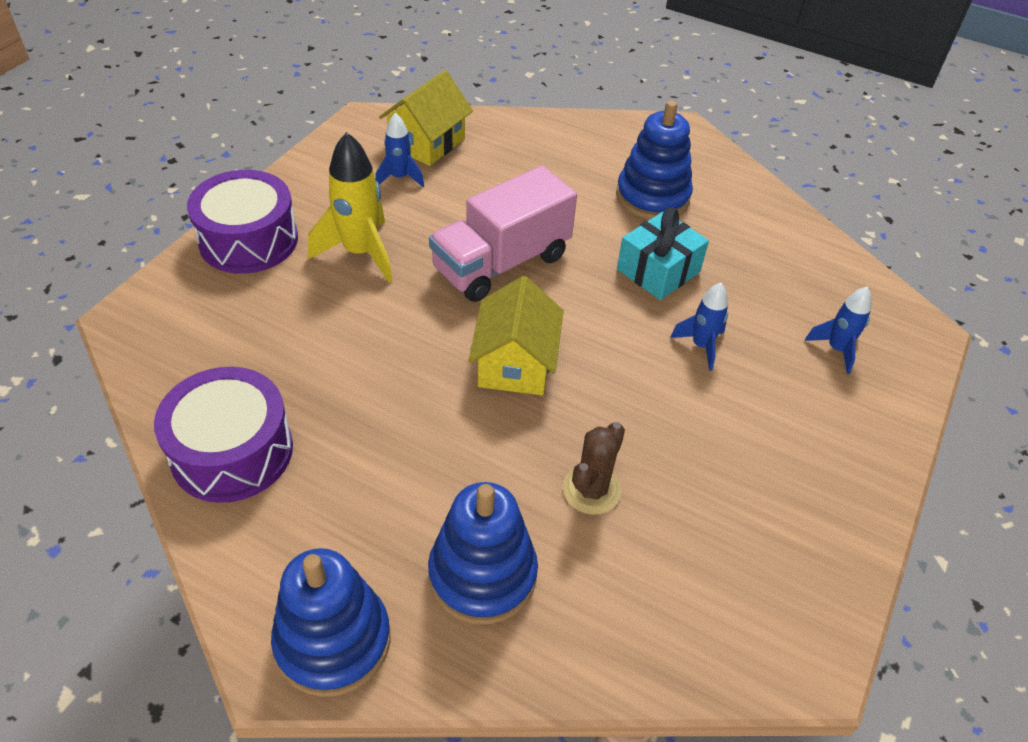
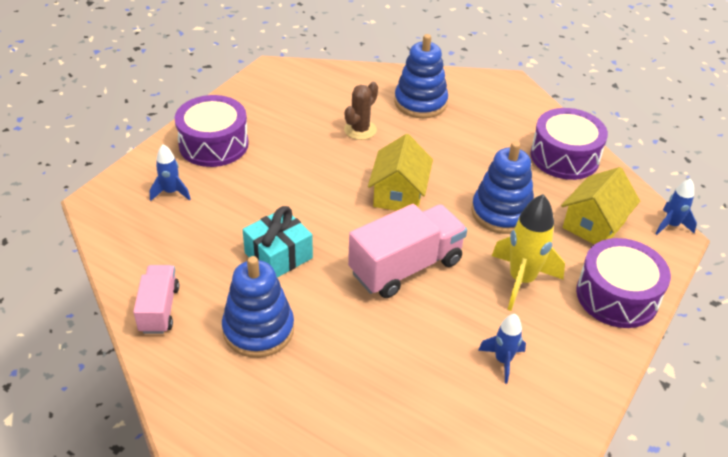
camera: 175 degrees left, 5 degrees down
(333, 641) = (488, 87): blue stacking toy -> blue stacking toy (501, 213)
(427, 143) = (481, 409): yellow house -> yellow house (594, 224)
(701, 346) = (267, 199): blue rocket -> blue rocket (671, 225)
(763, 211) = (159, 309): none -> pink truck
(824, 440) = (213, 144): none -> purple drum

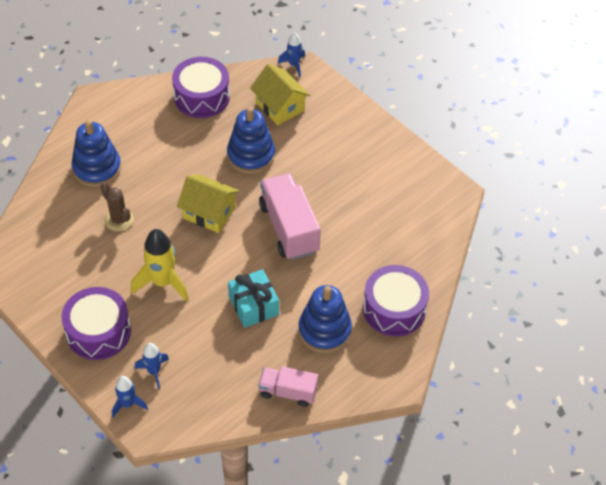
camera: 75 degrees left, 10 degrees up
(502, 361) = (386, 197): blue rocket -> blue rocket (128, 404)
(521, 280) = (321, 165): yellow rocket -> yellow rocket (162, 282)
(617, 296) = (349, 119): purple drum -> purple drum (394, 309)

